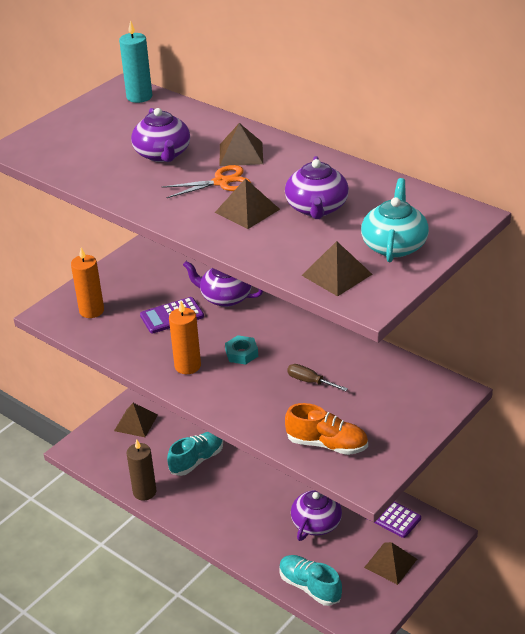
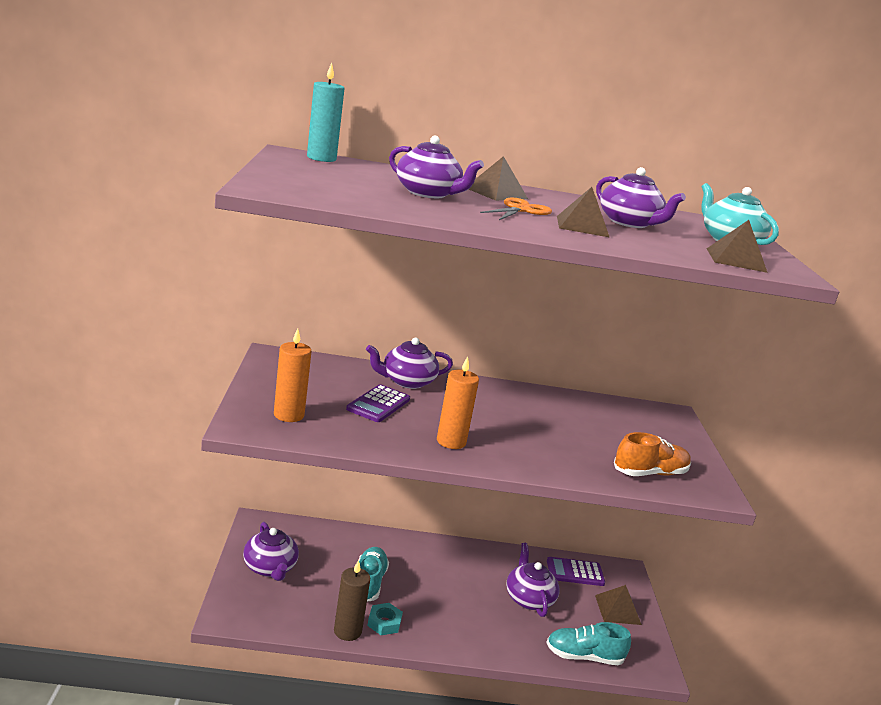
camera: 45 degrees left, 15 degrees down
(135, 422) = (270, 568): brown pyramid -> purple teapot
(241, 353) = (484, 421): turquoise nut -> turquoise nut (384, 623)
(310, 381) = (568, 430): brown screwdriver -> none

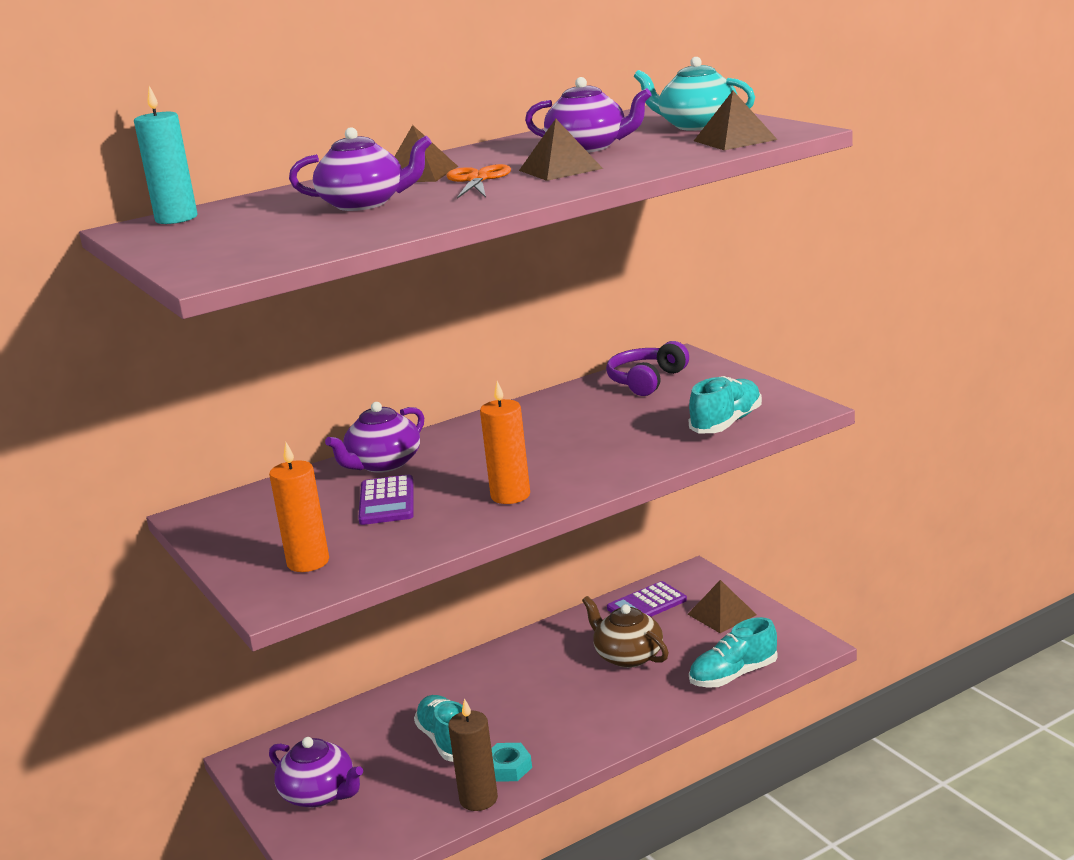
camera: 25 degrees left, 0 degrees up
(528, 598) = (627, 656): purple teapot -> brown teapot
(632, 416) = (646, 381): none -> purple headphones
(650, 473) = (726, 423): orange shoe -> turquoise shoe

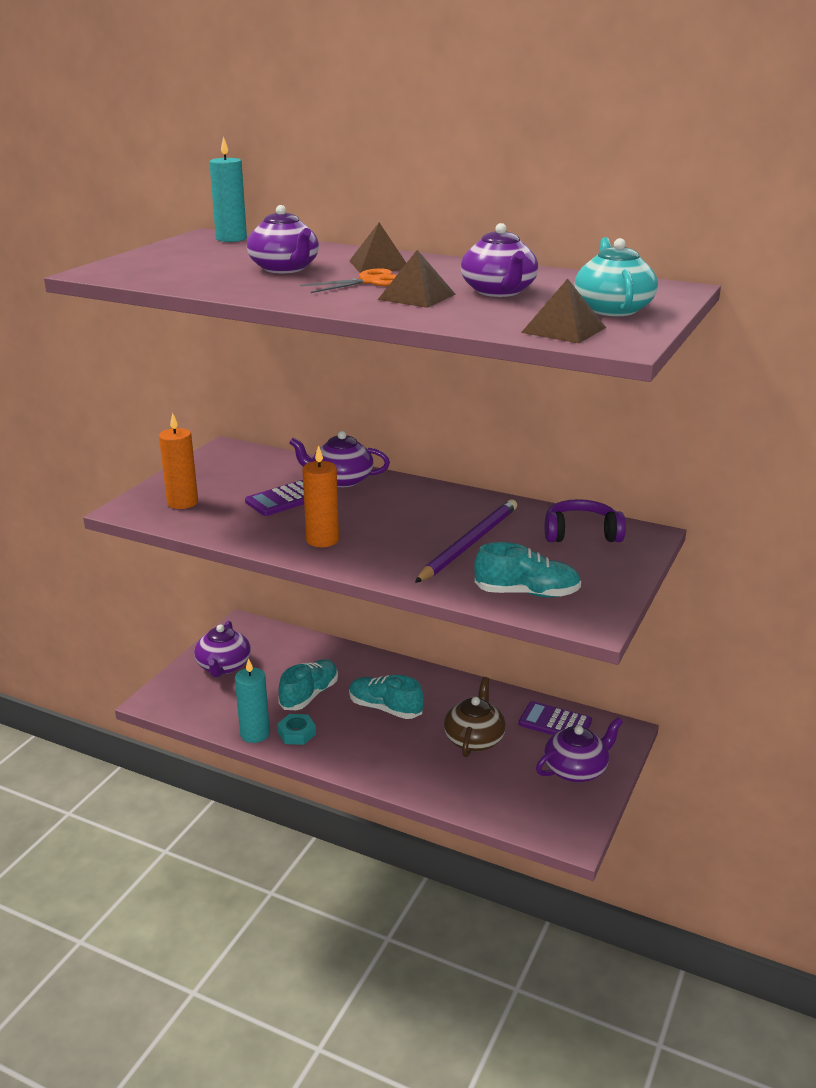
camera: 55 degrees right, 5 degrees up
(478, 799) = (255, 734): brown candle -> turquoise candle
(607, 429) = (469, 544): none -> purple pencil
(722, 614) = (576, 769): brown pyramid -> purple teapot
(733, 675) = (491, 806): turquoise shoe -> turquoise shoe (385, 708)

